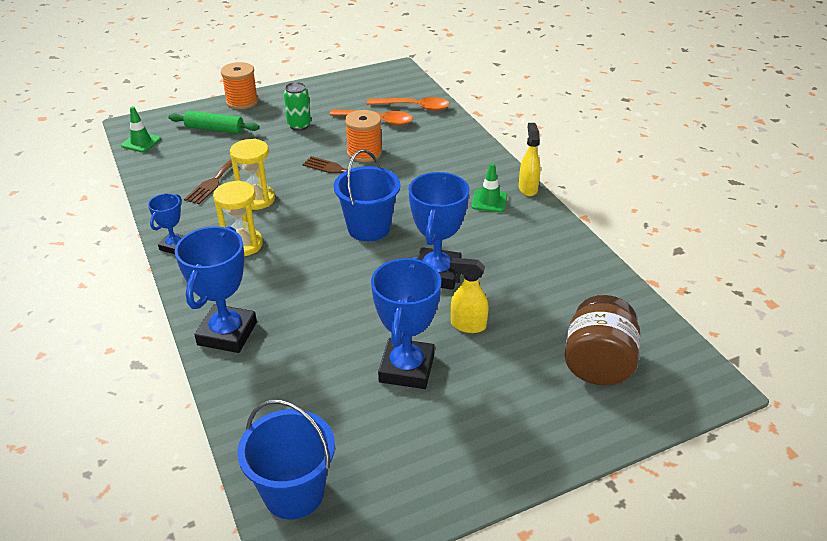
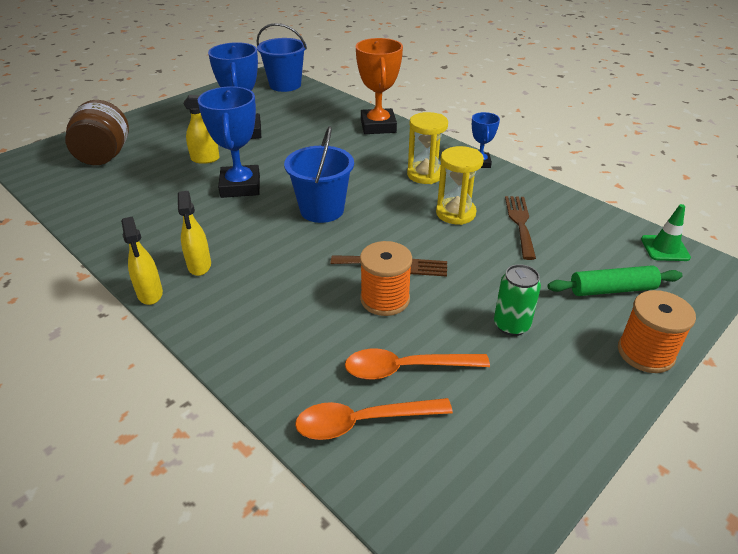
camera: 160 degrees right, 0 degrees up
(227, 333) = (378, 126): blue trophy -> orange trophy
(489, 201) = (199, 266): green traffic cone -> yellow spray bottle

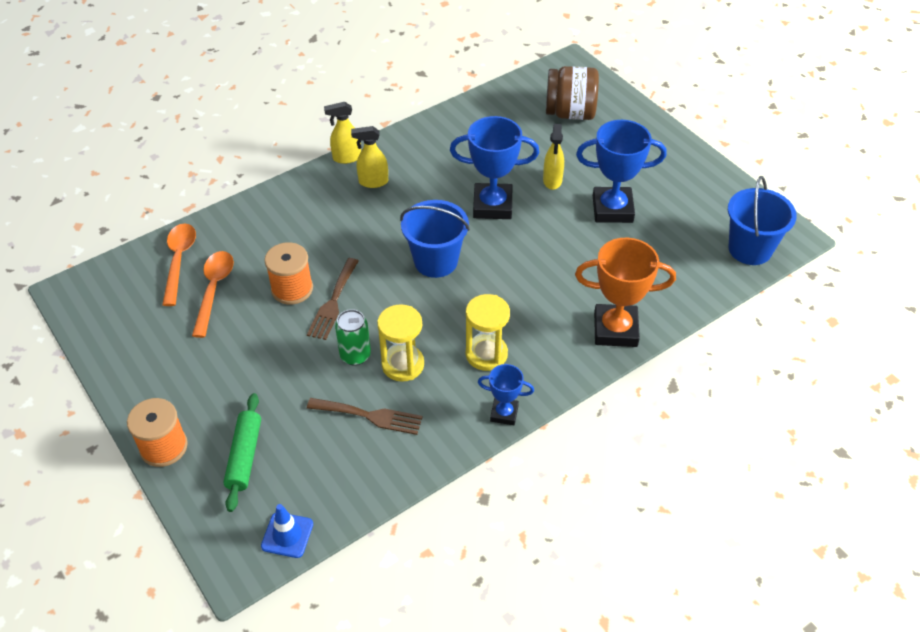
camera: 100 degrees right, 10 degrees up
(511, 325) = (230, 364): green can -> green can (355, 355)
(665, 248) = (287, 535): green traffic cone -> blue traffic cone

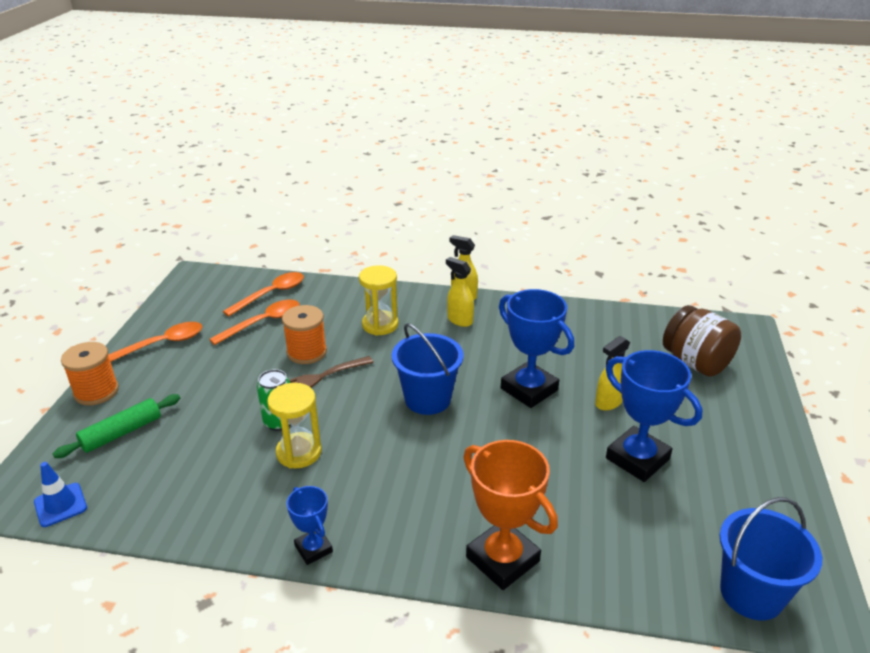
camera: 45 degrees right, 15 degrees down
(152, 371) = (161, 344): none -> orange spoon
(370, 416) = (225, 470): brown fork -> none
(486, 354) = (367, 492): yellow hourglass -> yellow hourglass (380, 325)

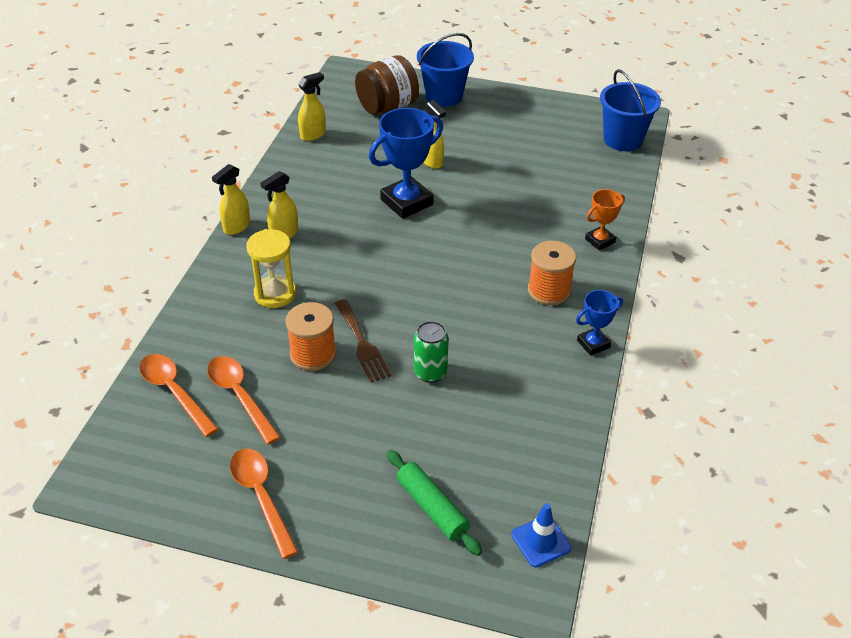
camera: 85 degrees left, 10 degrees up
(96, 392) = (350, 550): orange spool -> orange spool (549, 290)
(299, 452) = (477, 356): yellow hourglass -> none
(427, 399) = (410, 266): blue bucket -> blue bucket (444, 96)
(502, 559) = (600, 240): orange trophy -> orange trophy, size x0.55
(617, 320) = (313, 135): none -> yellow spray bottle
(637, 458) = (500, 160): blue trophy -> none

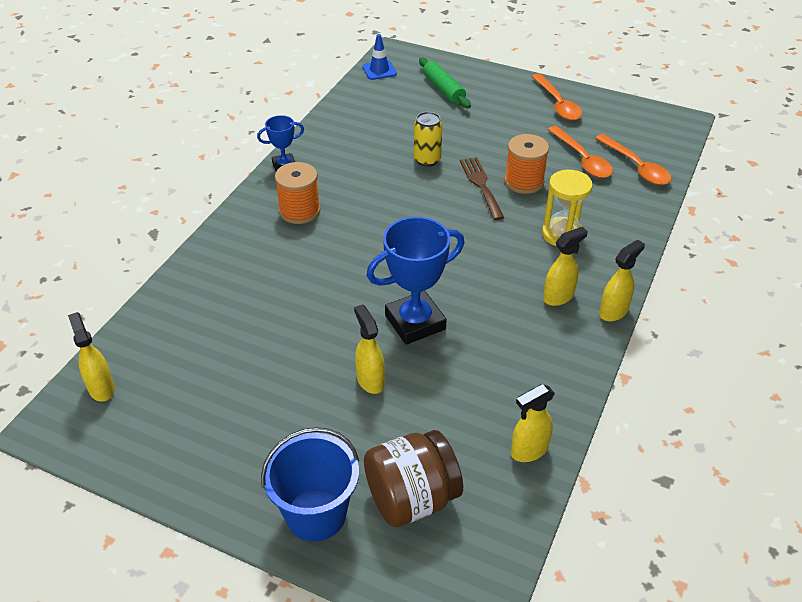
camera: 170 degrees left, 0 degrees up
(430, 372) = (427, 160): green can -> yellow can
(600, 240) = (222, 253): orange trophy -> none
(623, 139) = (101, 388): blue bucket -> yellow spray bottle

